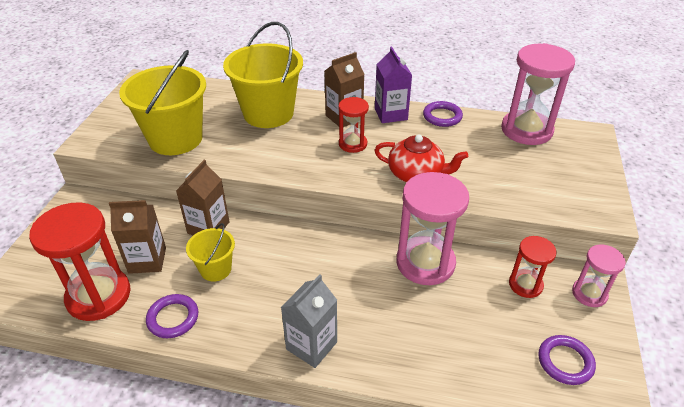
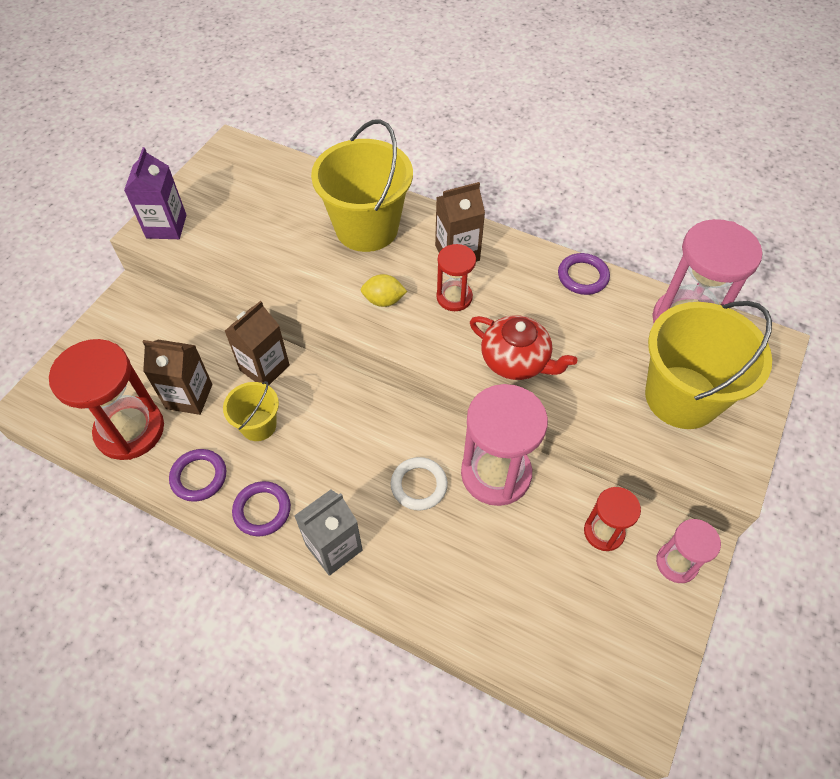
camera: 15 degrees right, 15 degrees up
(175, 139) = (248, 246): yellow bucket -> yellow bucket (681, 397)
(298, 155) = (383, 300): none -> yellow lemon
(367, 284) = (419, 485): none -> white ring
(391, 114) = (518, 259): purple carton -> purple carton (166, 226)
(565, 362) = (608, 642): purple ring -> purple ring (262, 510)

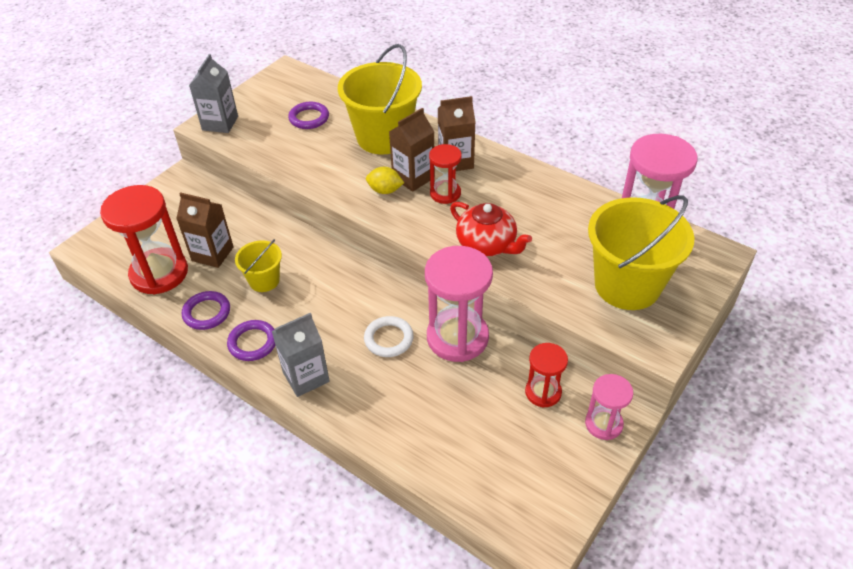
camera: 10 degrees right, 10 degrees down
(166, 226) = (220, 123): purple carton -> grey carton
(264, 368) = (279, 239): brown carton -> brown carton (413, 177)
(582, 276) = (560, 188): purple ring -> purple ring (309, 118)

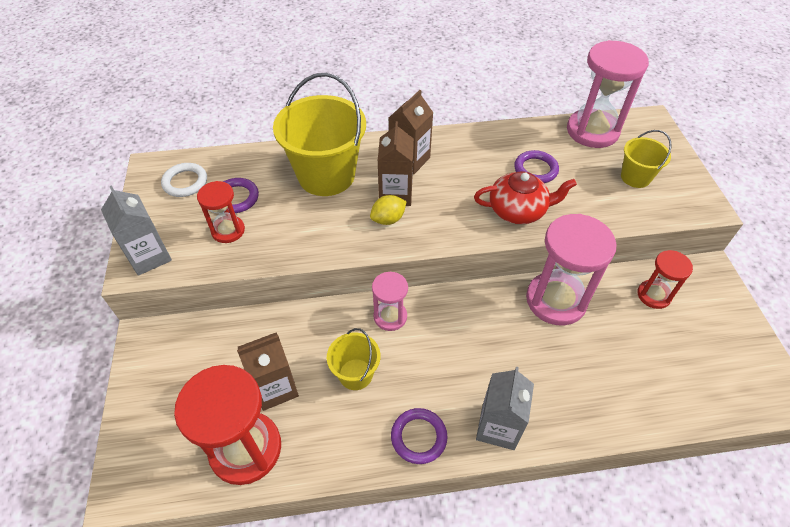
camera: 45 degrees left, 5 degrees up
(207, 313) = (343, 446): purple ring -> purple ring (535, 169)
(388, 339) = (514, 341): white ring -> white ring (185, 182)
(445, 193) = (436, 191): red hourglass -> red hourglass (228, 230)
(603, 424) = (709, 287): pink hourglass -> pink hourglass (390, 316)
(627, 285) = (635, 177): yellow bucket -> yellow bucket, size x0.51

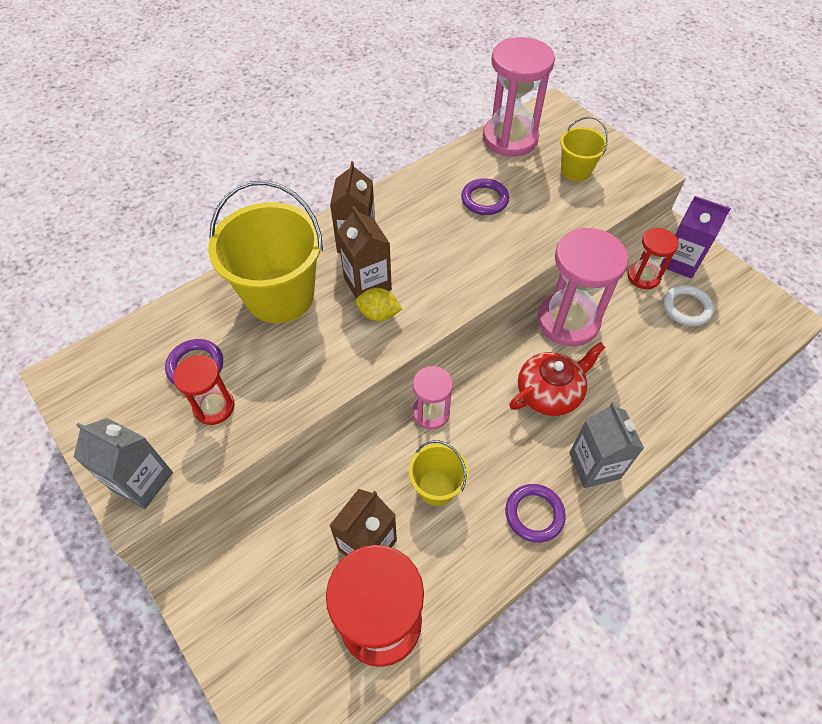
camera: 30 degrees left, 5 degrees up
(185, 182) = (119, 375): white ring -> white ring (686, 308)
(388, 219) = (378, 314): yellow lemon -> yellow lemon turned 75 degrees clockwise
(518, 210) = (496, 249): red teapot -> red teapot (549, 393)
(700, 298) = (680, 262): none -> purple carton

